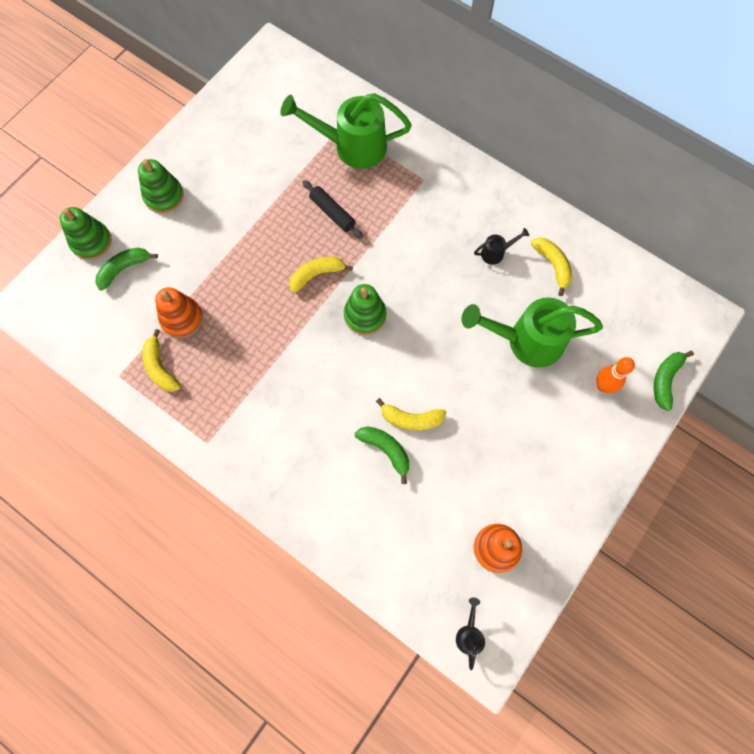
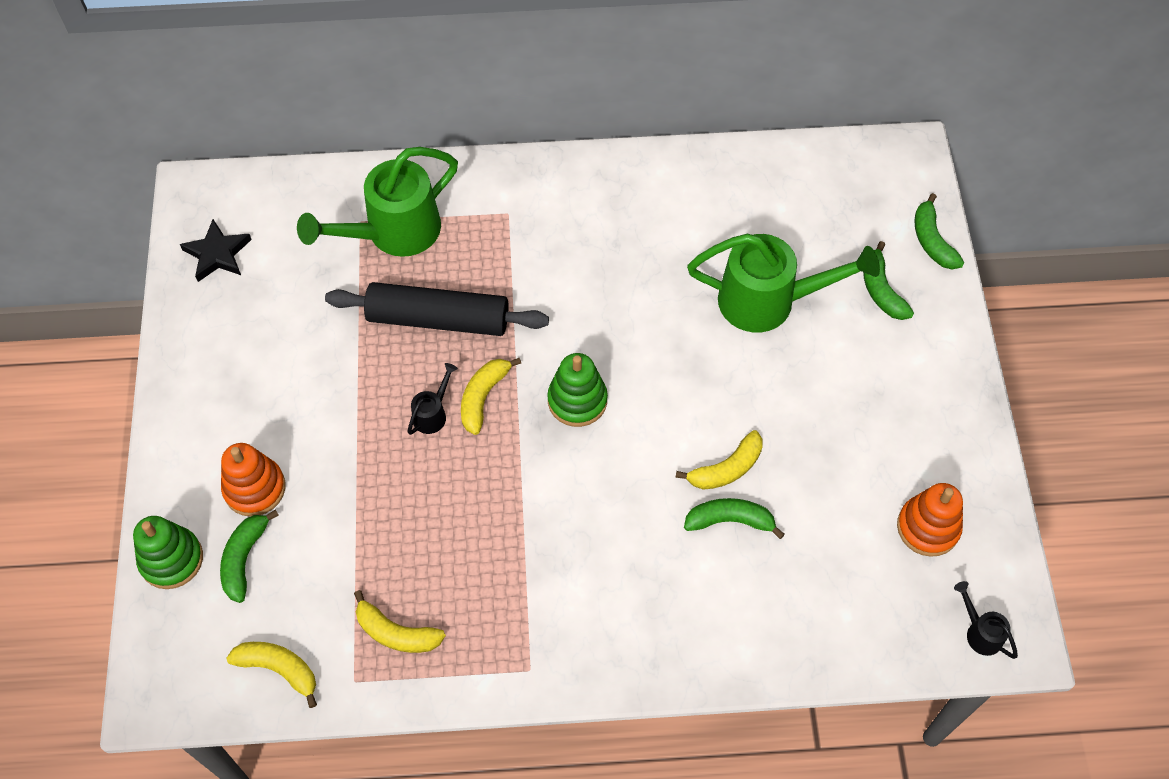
camera: 40 degrees left, 10 degrees down
(164, 196) = (215, 442): green stacking toy -> none
(181, 318) = (370, 560): orange stacking toy -> orange stacking toy (254, 488)
(252, 94) = (217, 254): none -> black star
(332, 213) = (438, 319): black rolling pin -> black rolling pin, size x1.79
(496, 253) = (655, 236): black watering can -> black watering can (432, 414)
(527, 341) = (768, 301): green watering can -> green watering can turned 135 degrees counterclockwise
(553, 265) = (724, 207): yellow banana -> yellow banana (279, 669)
(603, 386) = (881, 290): orange bowling pin -> green banana

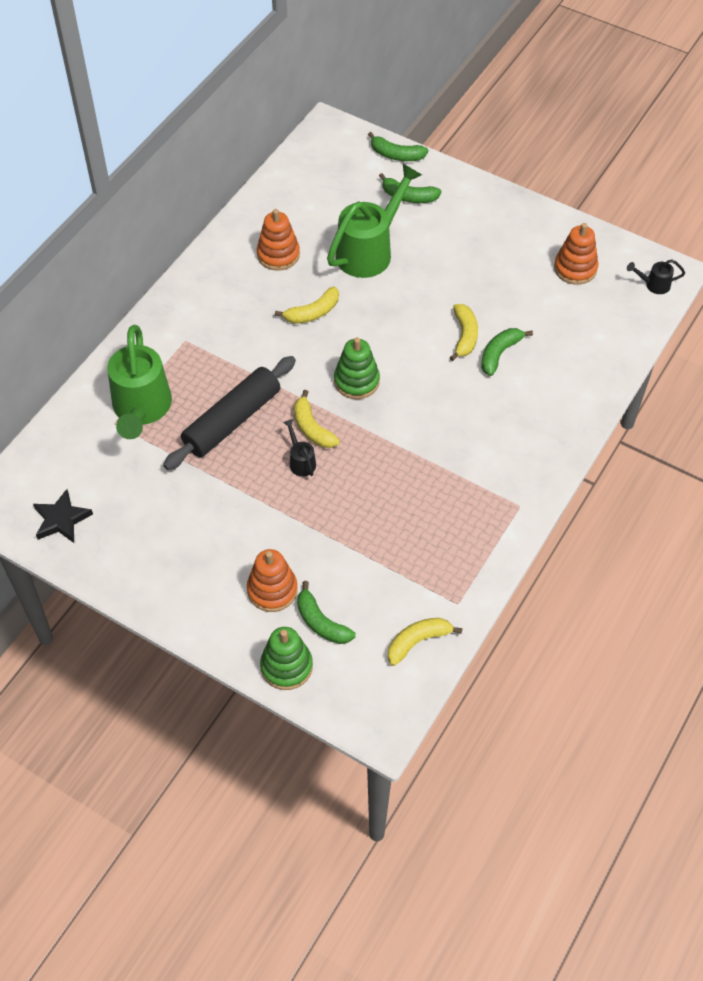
camera: 55 degrees left, 5 degrees down
(396, 633) = (442, 563): yellow banana -> yellow banana (313, 313)
(689, 221) = (278, 255): none -> orange stacking toy

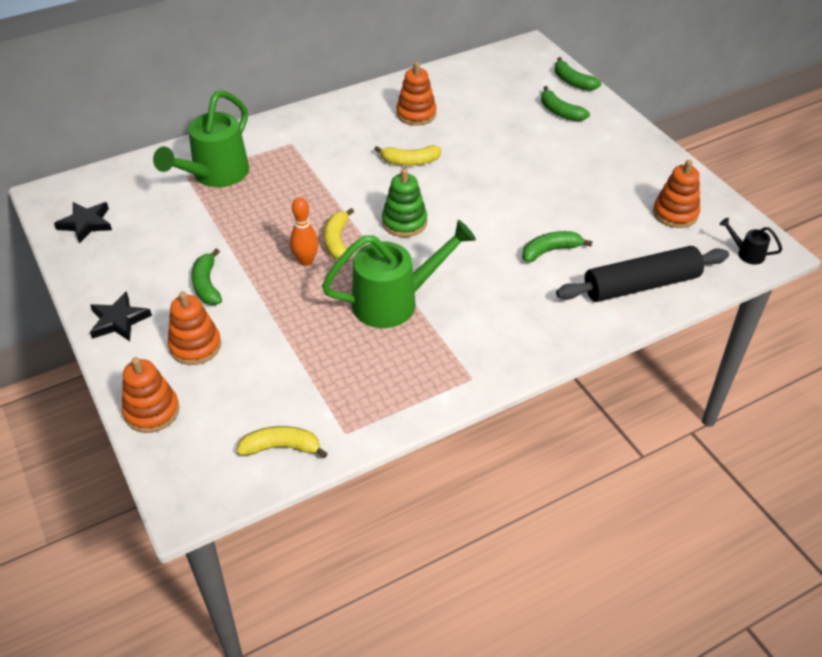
camera: 30 degrees right, 10 degrees down
(183, 600) = (119, 320): none -> black star
(232, 420) = (277, 210): black rolling pin -> black rolling pin (641, 285)
(286, 666) = (152, 411): green stacking toy -> orange stacking toy
(301, 461) = (306, 261): black watering can -> orange bowling pin
(321, 622) = (212, 390): green banana -> green banana (207, 285)
(369, 251) = (494, 137): green watering can -> green watering can (394, 302)
(465, 336) = (529, 226): yellow banana -> none

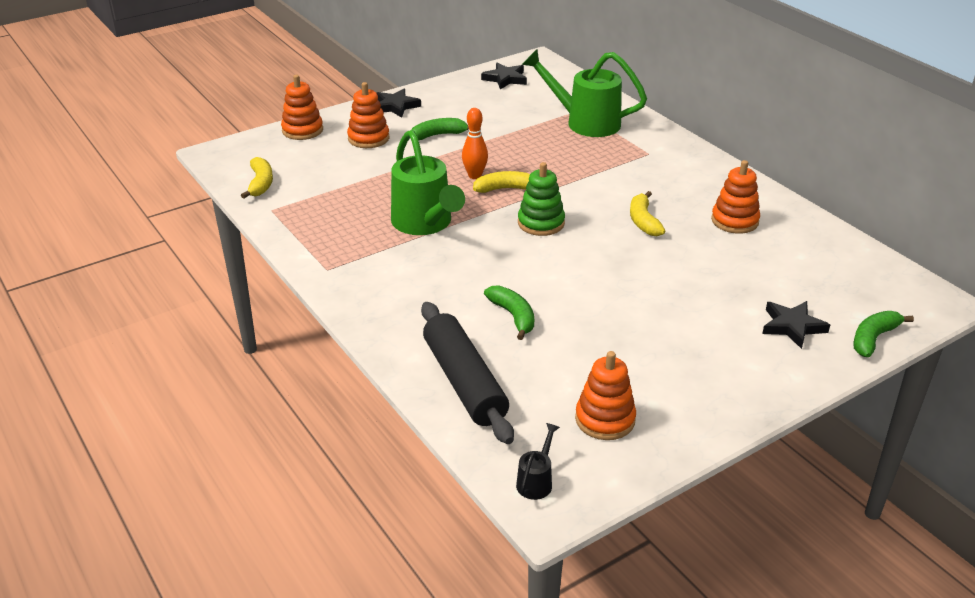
camera: 85 degrees right, 10 degrees down
(560, 112) = (792, 326): green banana -> black star

